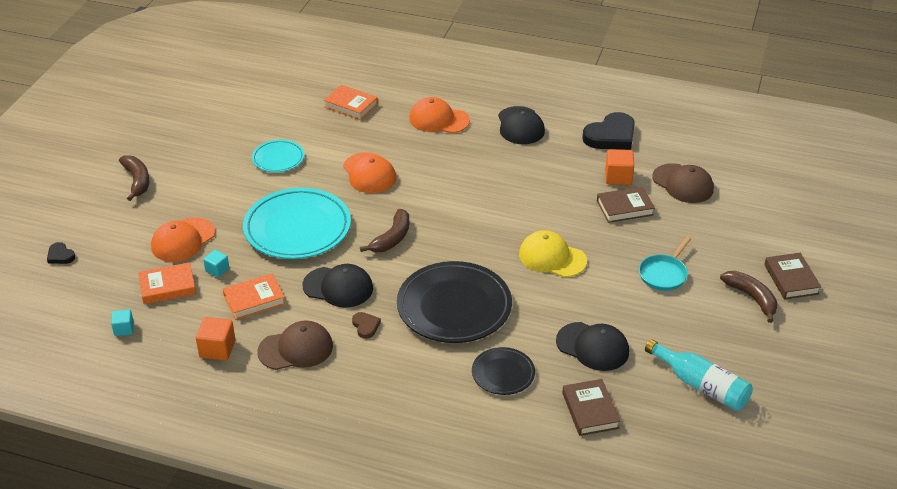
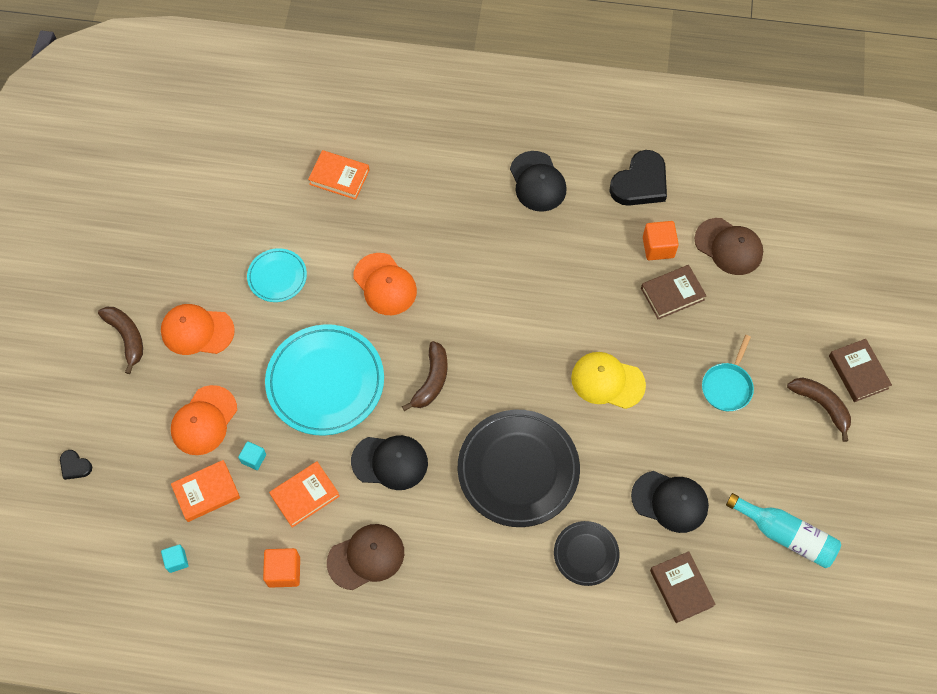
camera: 10 degrees left, 25 degrees up
(365, 326) = (431, 513): brown heart -> none
(439, 119) = (444, 185): orange cap -> orange cap (197, 331)

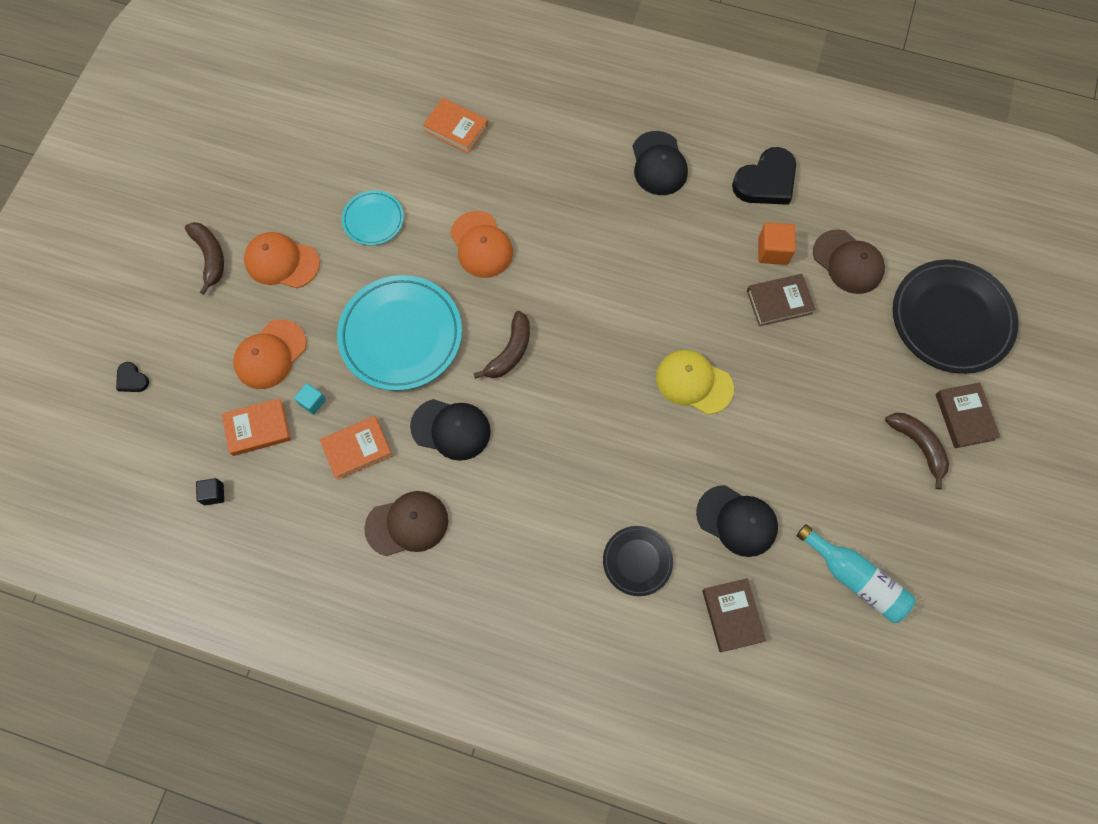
camera: 10 degrees right, 5 degrees up
(177, 561) = (214, 494): turquoise cube -> black cube
(284, 571) = (320, 524): orange cube -> none
(518, 470) = (582, 460): black plate -> black plate (951, 319)
(727, 386) = (820, 408): turquoise pan -> none

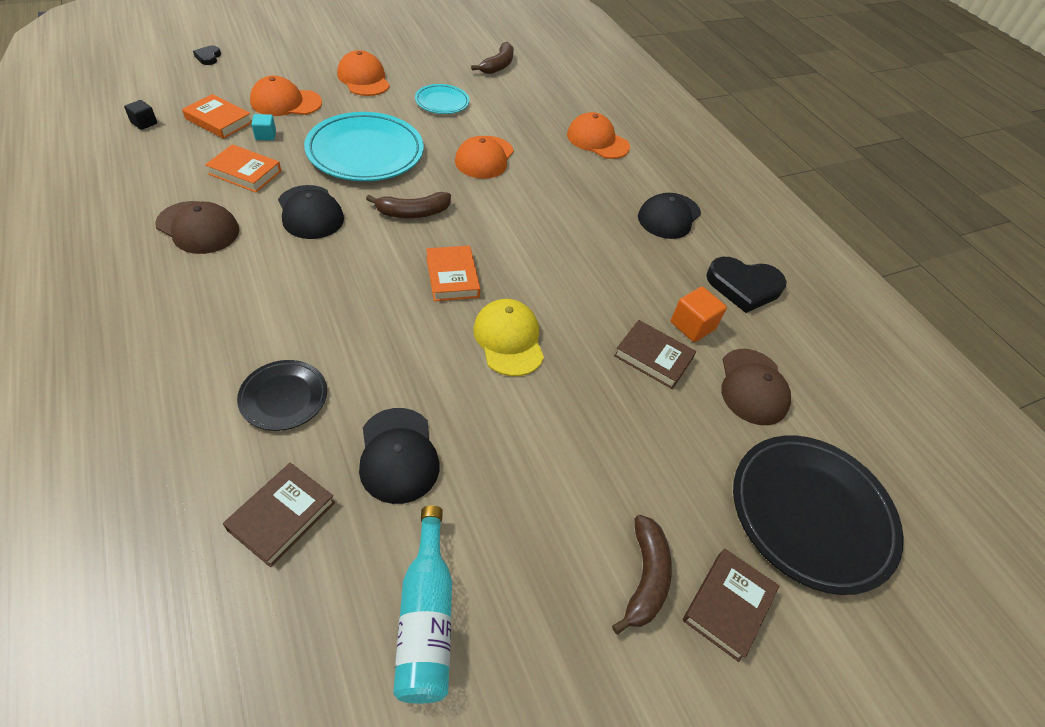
camera: 40 degrees right, 20 degrees down
(210, 257) = (334, 51): brown banana -> brown banana (498, 65)
(456, 128) = (556, 107): orange book -> orange book (452, 277)
(528, 135) = (597, 141): none -> orange cap

